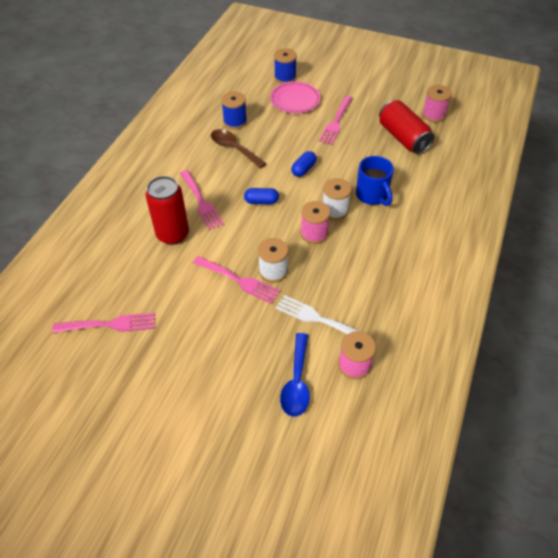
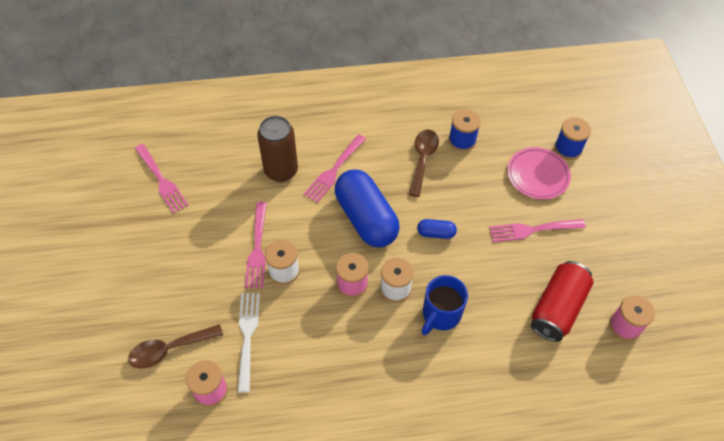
camera: 60 degrees right, 5 degrees up
(173, 234) = (281, 170): red can -> brown can
(261, 201) = (366, 218): blue capsule -> blue capsule, size x2.29
(296, 382) = (169, 349): blue spoon -> brown spoon

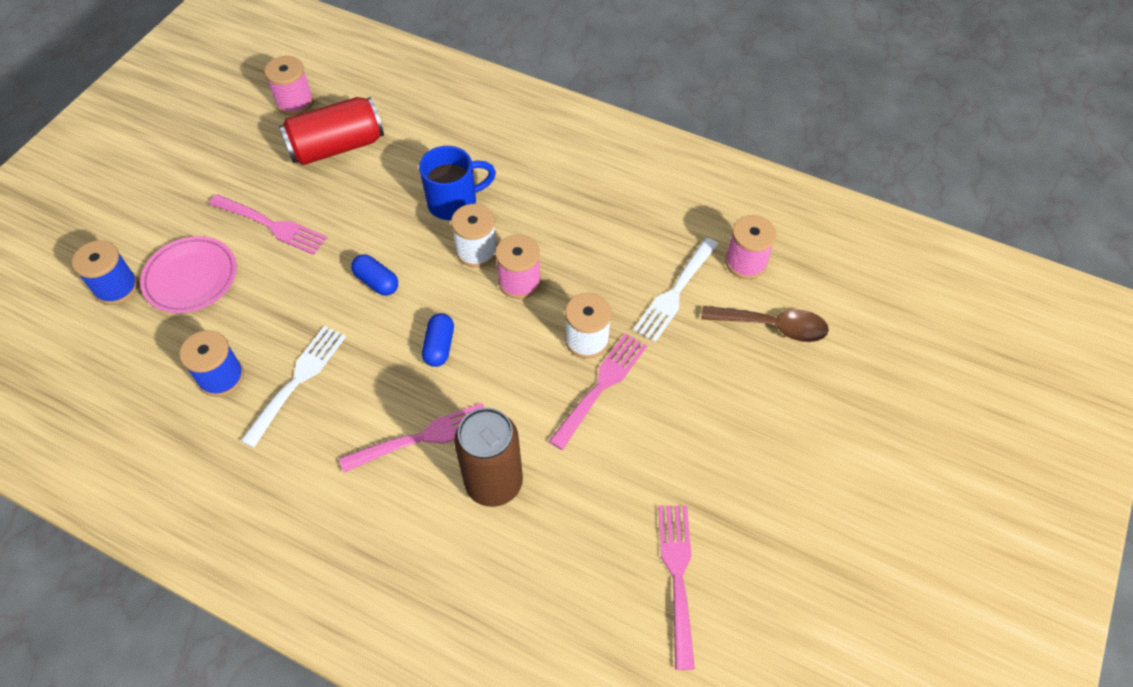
camera: 145 degrees left, 0 degrees up
(366, 218) = (439, 346): blue capsule -> blue capsule, size x0.44
(422, 159) = (297, 382): brown spoon -> white fork

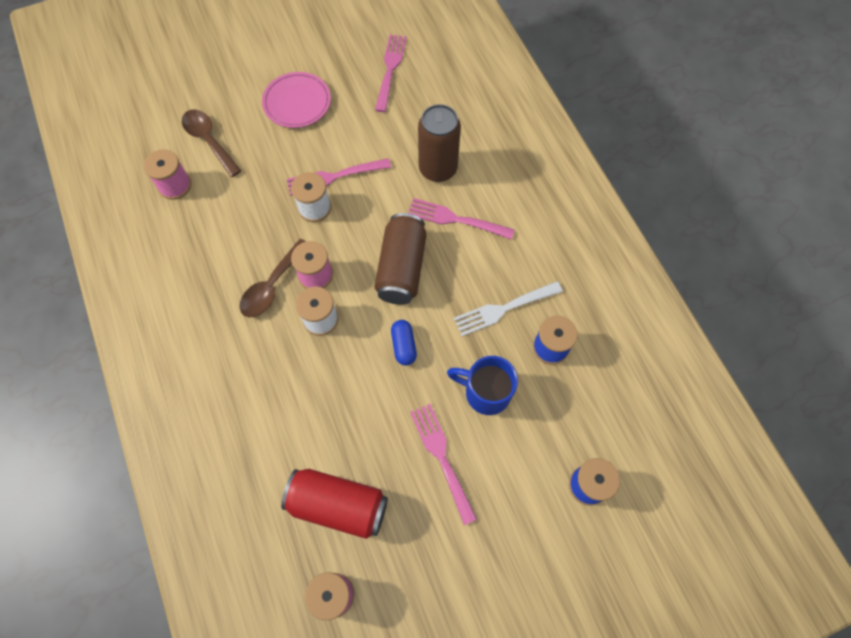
camera: 140 degrees left, 10 degrees up
(191, 278) = (528, 451): pink plate -> pink plate (297, 103)
(439, 346) = (402, 268): blue capsule -> brown can
(454, 202) = (299, 373): blue mug -> blue mug (485, 392)
(551, 246) = (272, 286): none -> brown spoon
(675, 291) = (234, 199): white fork -> none
(678, 577) = (390, 70): pink fork -> pink fork turned 150 degrees clockwise

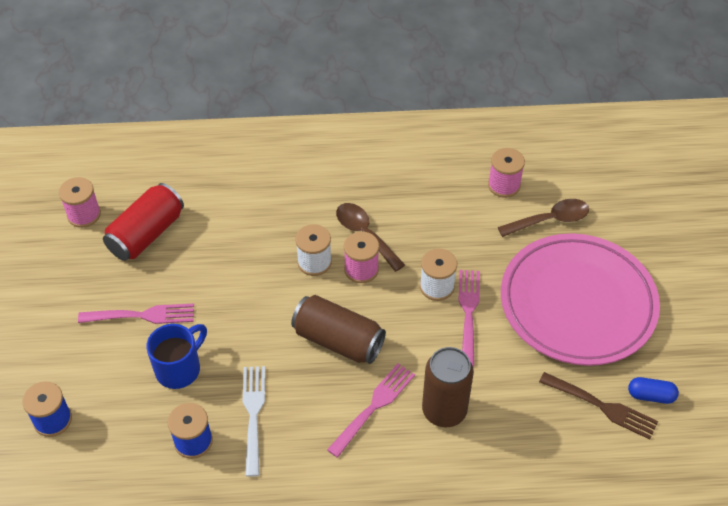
camera: 110 degrees right, 15 degrees down
(297, 103) = (577, 303): pink plate -> pink plate, size x2.01
(390, 70) = (601, 406): pink fork -> brown fork
(403, 346) = (257, 318): blue capsule -> blue capsule (650, 395)

